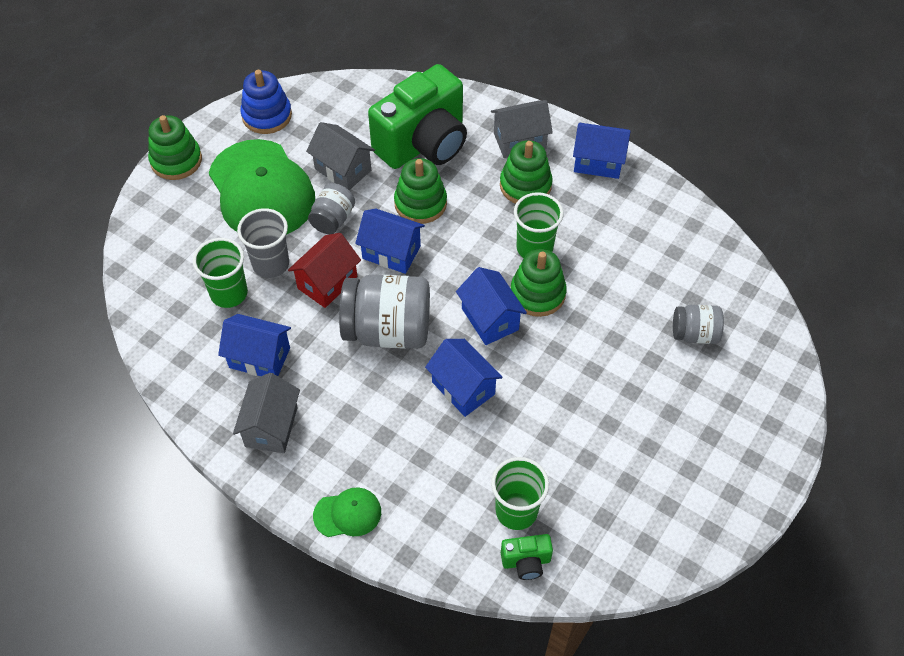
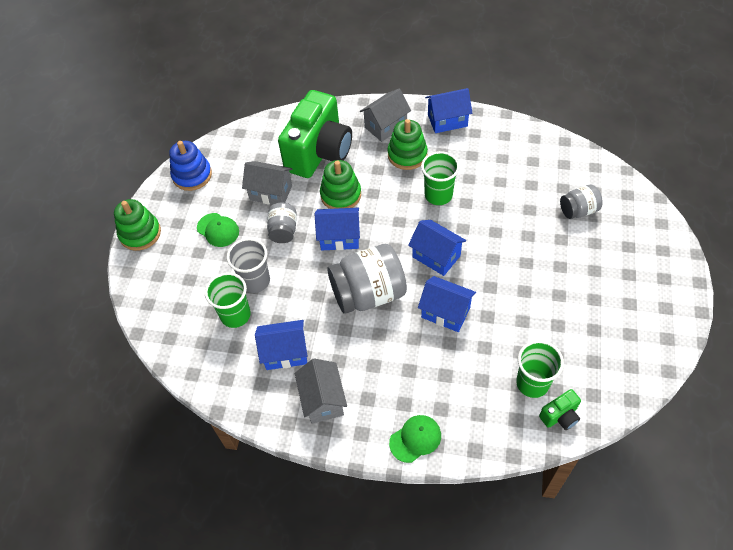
camera: 20 degrees left, 0 degrees up
(261, 190) = (218, 230): green cap -> green cap, size x0.45
(327, 282) = (305, 277): red house -> none
(537, 294) = (458, 225): green stacking toy -> none

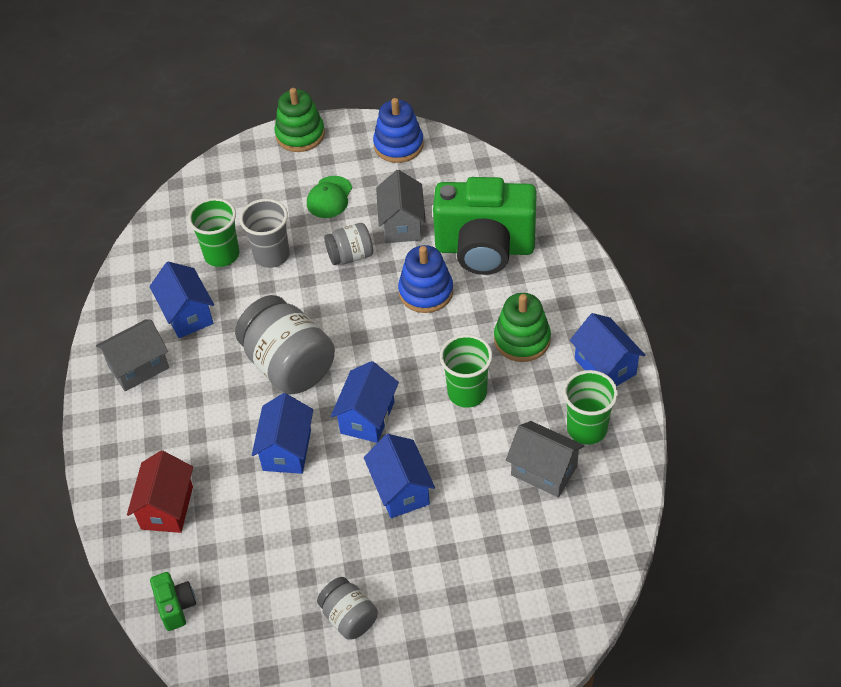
camera: 70 degrees right, 5 degrees down
(339, 237) = (360, 312): blue house -> blue house (401, 490)
(341, 195) = (426, 292): green stacking toy -> blue stacking toy
(385, 126) = (562, 302): grey house -> grey house (544, 471)
(415, 439) = (112, 466): green cap -> none
(469, 405) = (167, 507): none -> red house
(532, 383) = (213, 567): green cup -> green cup (587, 429)
(560, 416) = (176, 606): green camera -> green camera turned 150 degrees counterclockwise
(578, 210) = (506, 562): grey jar -> grey jar (349, 617)

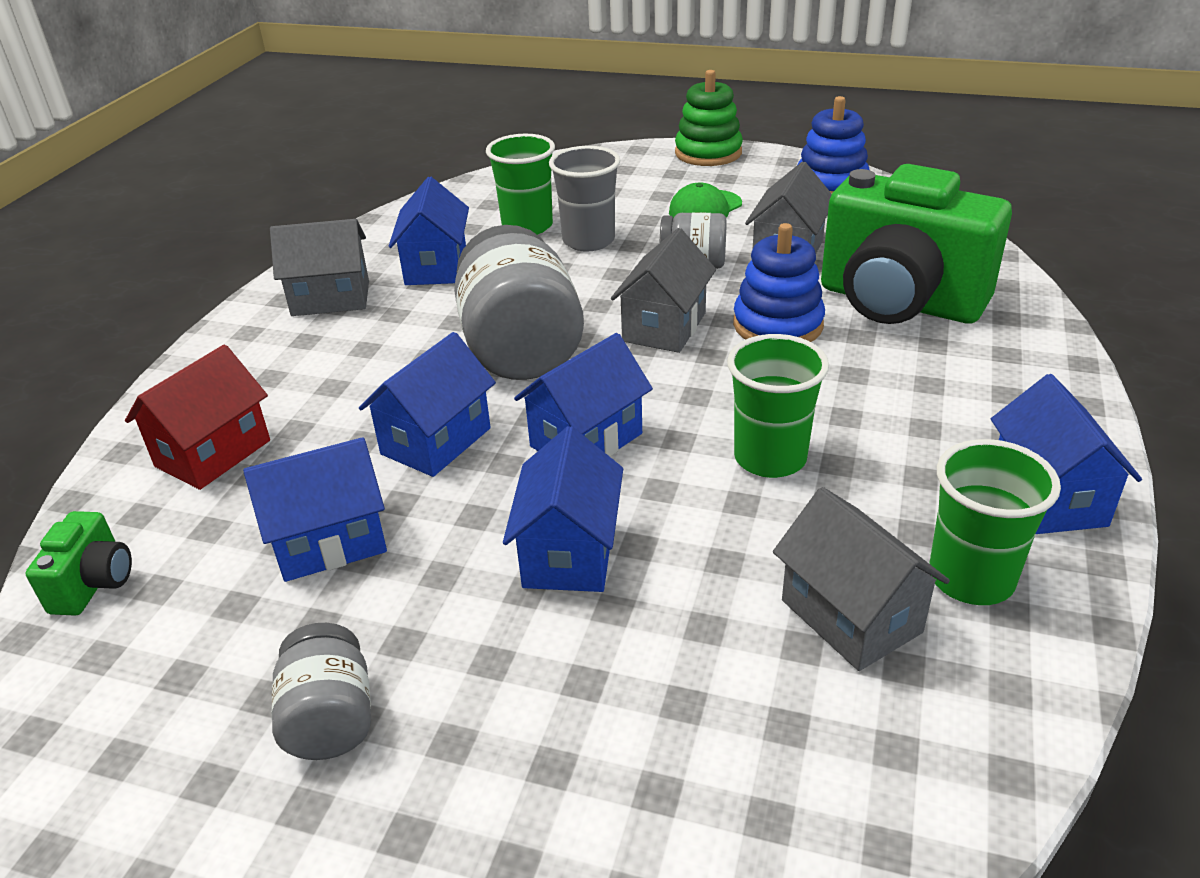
camera: 25 degrees right, 15 degrees down
(277, 533) = (329, 542): none -> blue house
(362, 317) = (664, 327): none -> grey house
(522, 339) = (905, 418): green stacking toy -> none

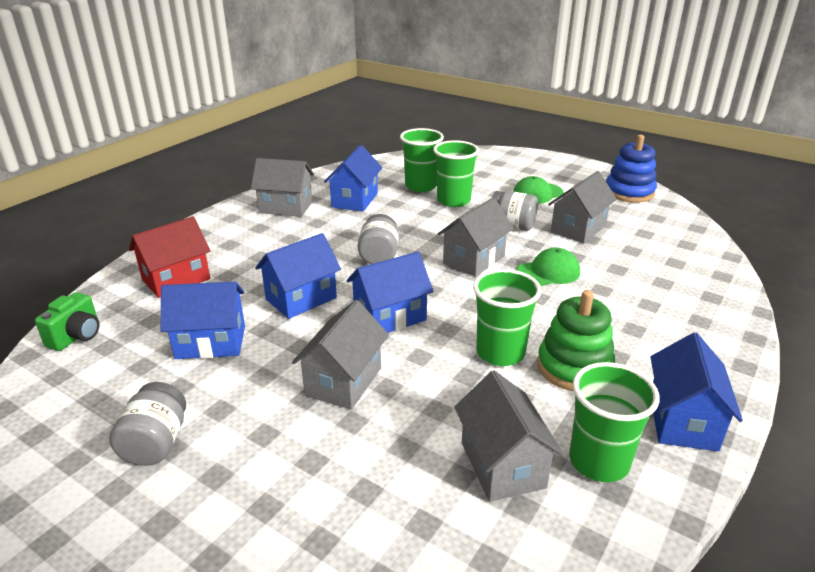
camera: 15 degrees right, 5 degrees down
(520, 349) = (379, 256): grey jar -> grey jar, size x0.54
(569, 553) = (343, 381): blue house -> grey house
(588, 241) = (453, 200): grey cup -> green cup
(708, 153) = (557, 161): green stacking toy -> green stacking toy (574, 367)
(778, 325) = (548, 272): blue stacking toy -> green cap
(899, 302) = (638, 273): green camera -> none

